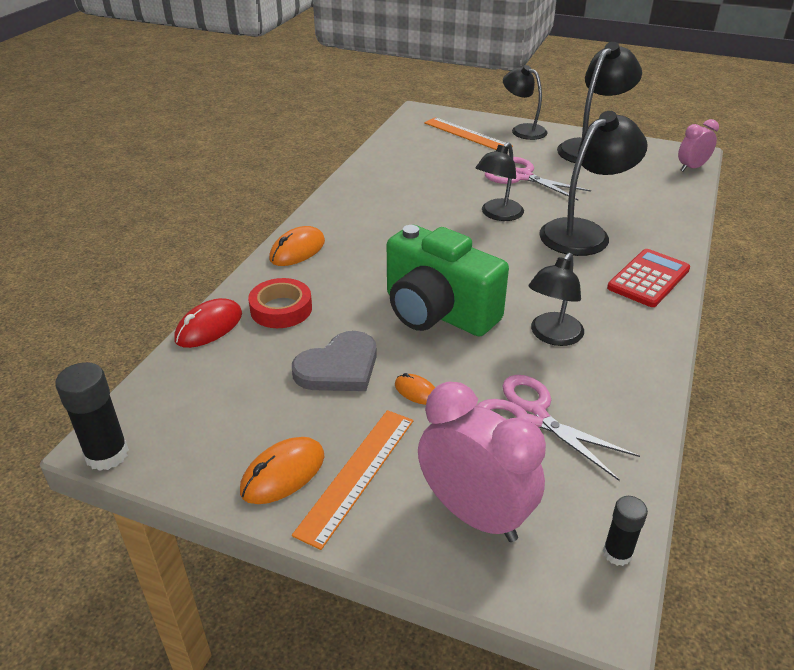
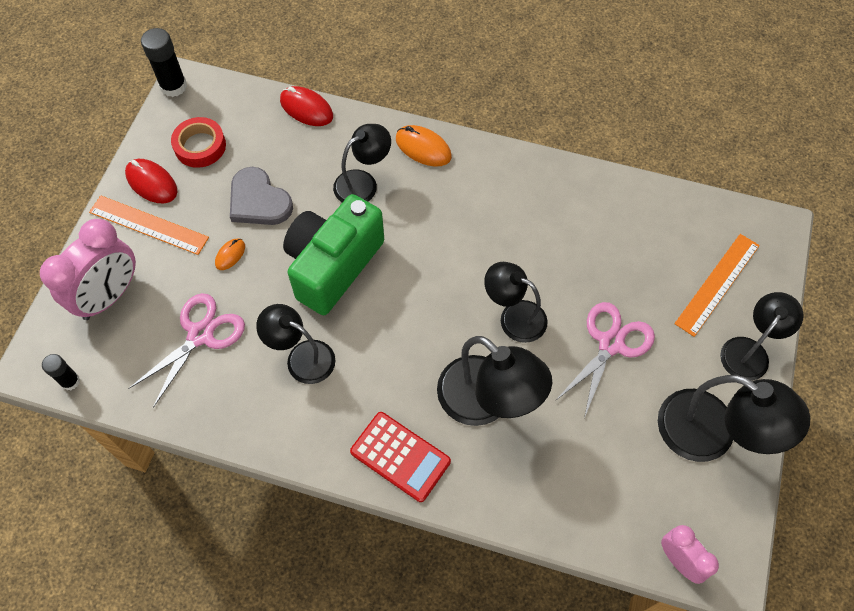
camera: 85 degrees right, 25 degrees up
(281, 309) = (332, 151): red tape -> red tape (200, 146)
(283, 474) = (151, 183): orange mouse -> red mouse
(332, 289) = (363, 183): none -> black lamp

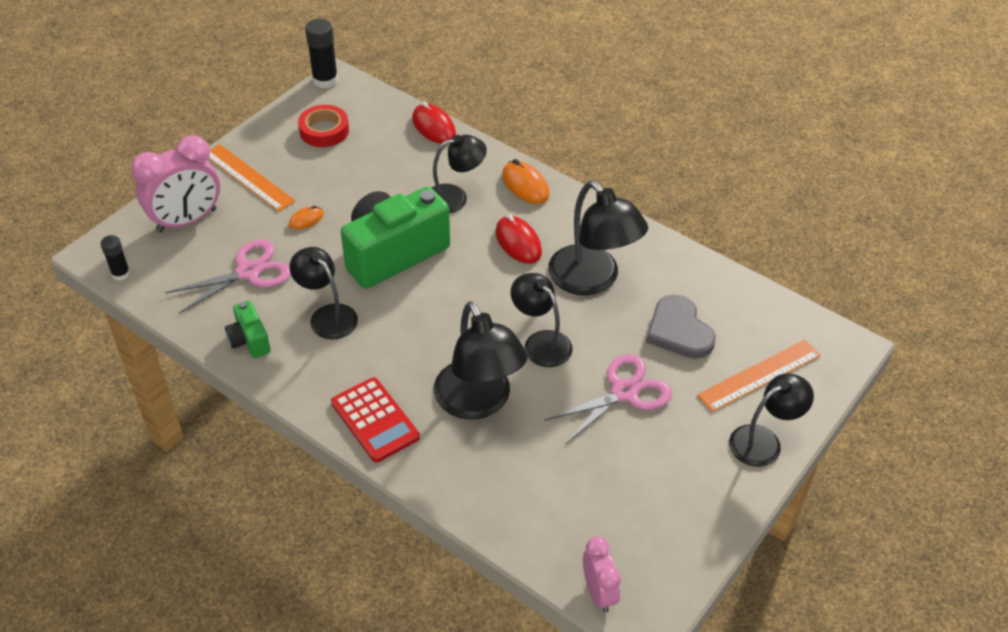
camera: 20 degrees right, 15 degrees down
(151, 183) = (268, 147): red mouse -> red mouse (518, 242)
(238, 412) = (249, 340): none -> green camera
(258, 201) = (353, 185): grey heart -> grey heart (679, 331)
(711, 435) = (686, 499): black lamp -> black lamp (592, 280)

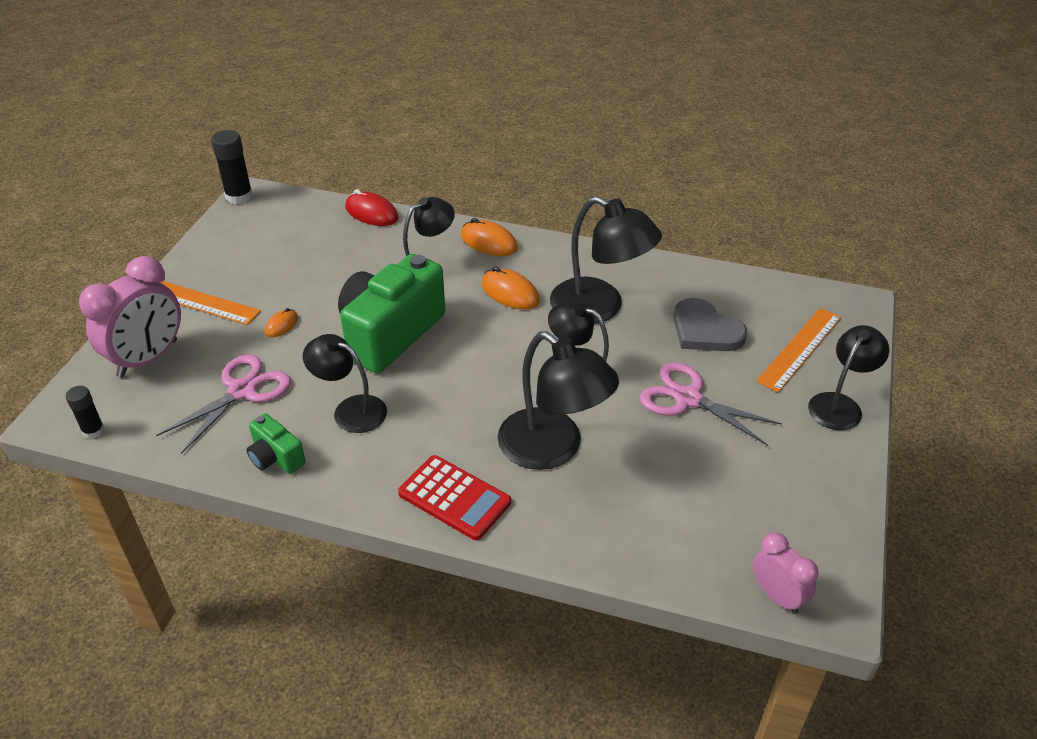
camera: 20 degrees left, 5 degrees down
(324, 130) = (260, 241): red tape -> none
(518, 242) = (510, 293): red mouse -> orange mouse
(624, 392) = (688, 398): pink scissors -> pink scissors turned 90 degrees counterclockwise

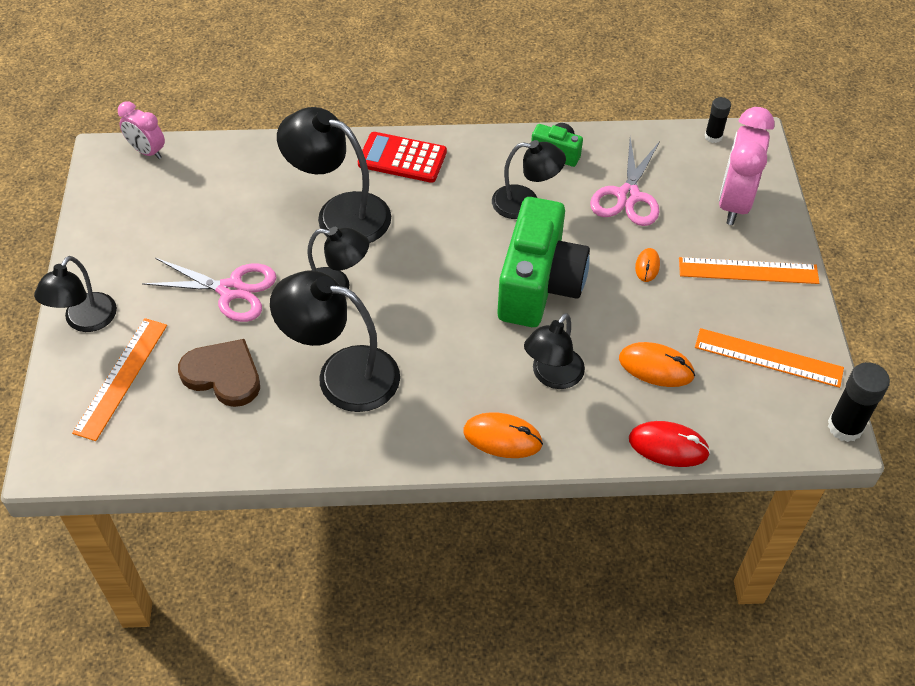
camera: 160 degrees right, 10 degrees up
(248, 243) = (768, 358): none -> orange ruler
(510, 293) = (445, 368): orange mouse -> orange mouse (656, 367)
(705, 330) = (223, 375): grey heart -> brown heart

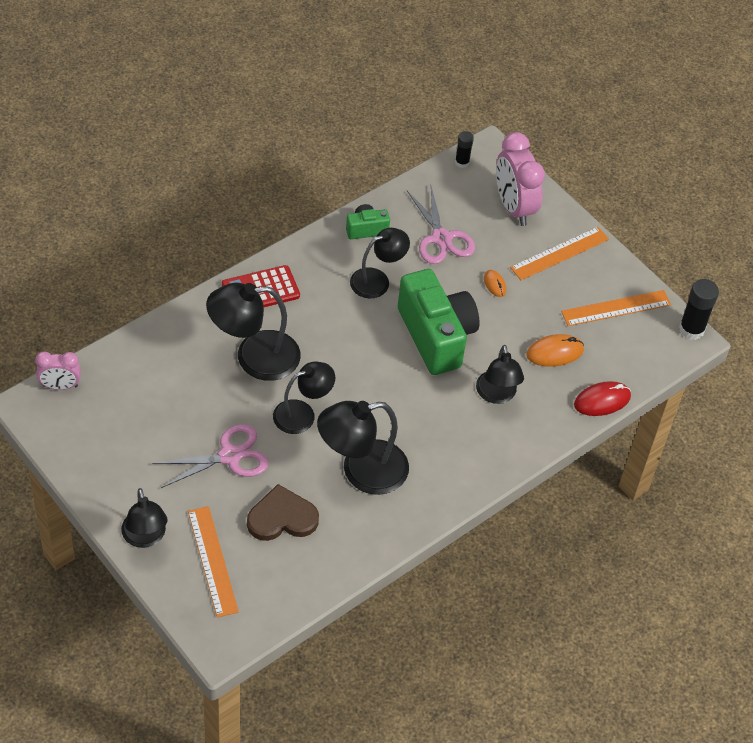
camera: 40 degrees left, 0 degrees up
(502, 438) = (500, 453): orange mouse -> none

